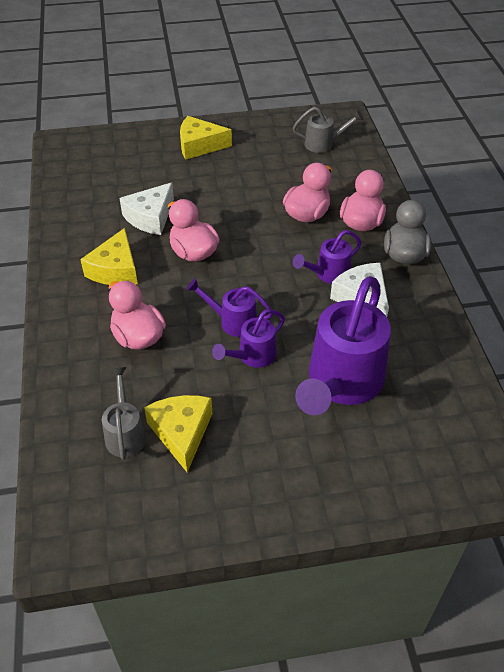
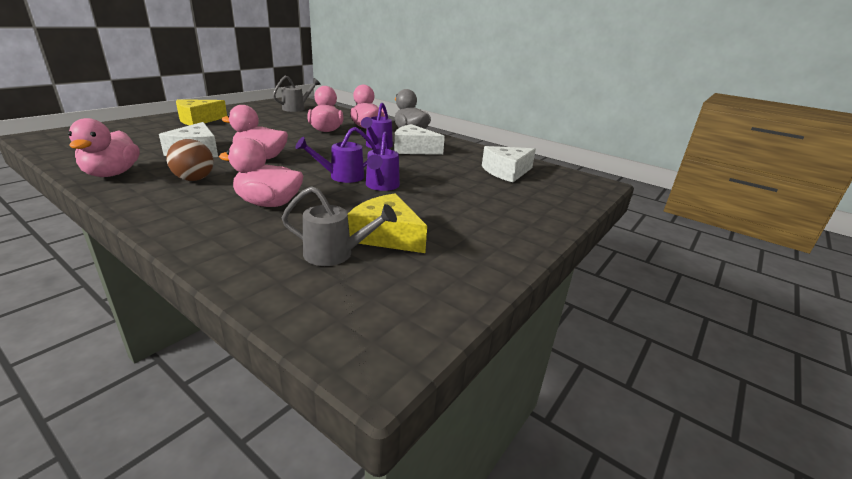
camera: 45 degrees left, 20 degrees down
(68, 234) = (112, 174): none -> pink duck
(115, 270) = (194, 179): yellow cheese -> brown ball
(125, 433) = (335, 254): grey watering can -> grey watering can turned 150 degrees clockwise
(341, 383) = (458, 180): purple watering can -> none
(418, 396) = (506, 172): none -> white cheese

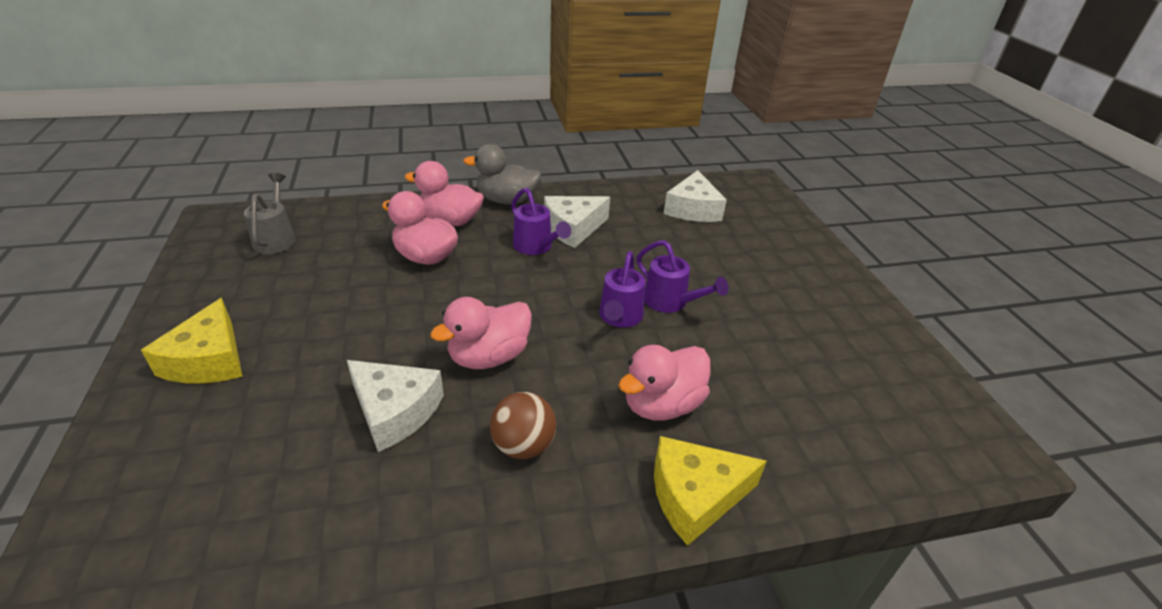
camera: 50 degrees left, 10 degrees up
(112, 174) = (419, 533): pink duck -> none
(335, 254) = (820, 403): grey watering can -> none
(386, 235) = (797, 354): yellow cheese -> yellow cheese (695, 496)

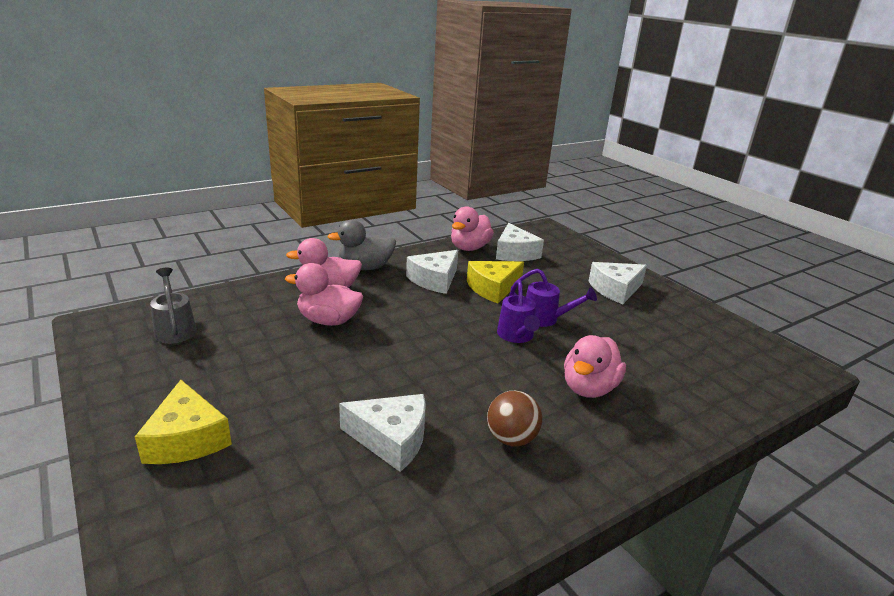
camera: 20 degrees left, 10 degrees down
(489, 356) = (437, 383): pink duck -> pink duck (469, 248)
(536, 247) = (415, 298): purple watering can -> none
(695, 496) = (653, 441): yellow cheese -> yellow cheese (493, 288)
(791, 280) = (615, 290): none -> white cheese

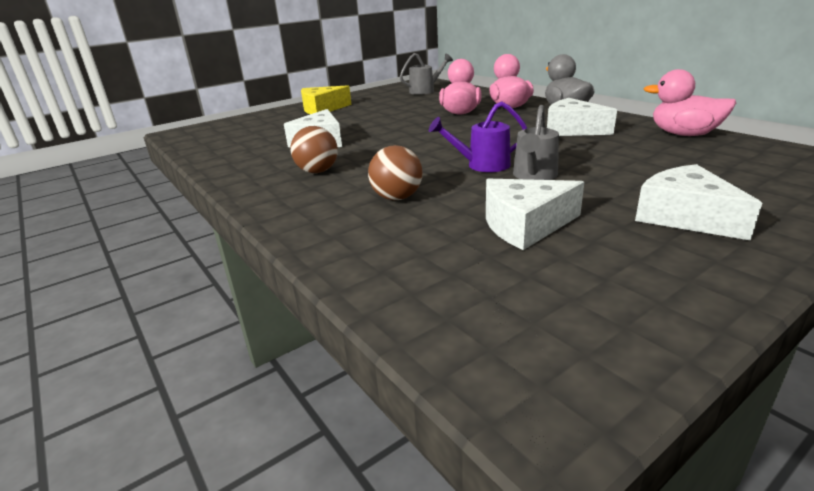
camera: 90 degrees right, 0 degrees up
(493, 288) = (583, 151): yellow cheese -> none
(515, 253) = (712, 154): white cheese -> white cheese (525, 225)
(545, 319) = (534, 176): purple watering can -> grey watering can
(589, 388) = (397, 198): pink duck -> brown ball

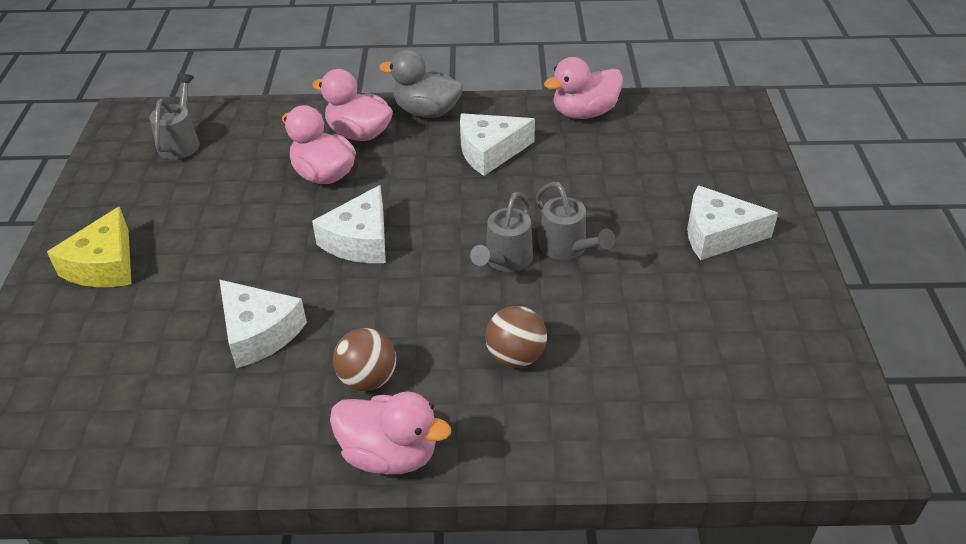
camera: 55 degrees left, 15 degrees up
(262, 196) = (390, 454): none -> pink duck
(482, 165) = (505, 260): purple watering can -> grey watering can
(525, 225) = (651, 316): white cheese -> white cheese (360, 240)

